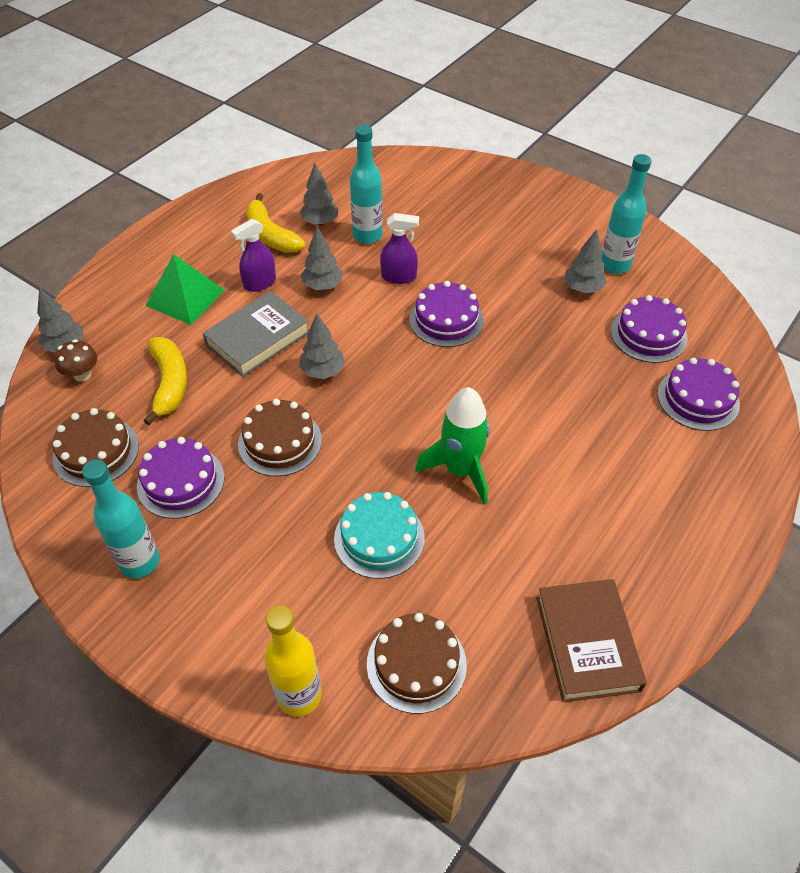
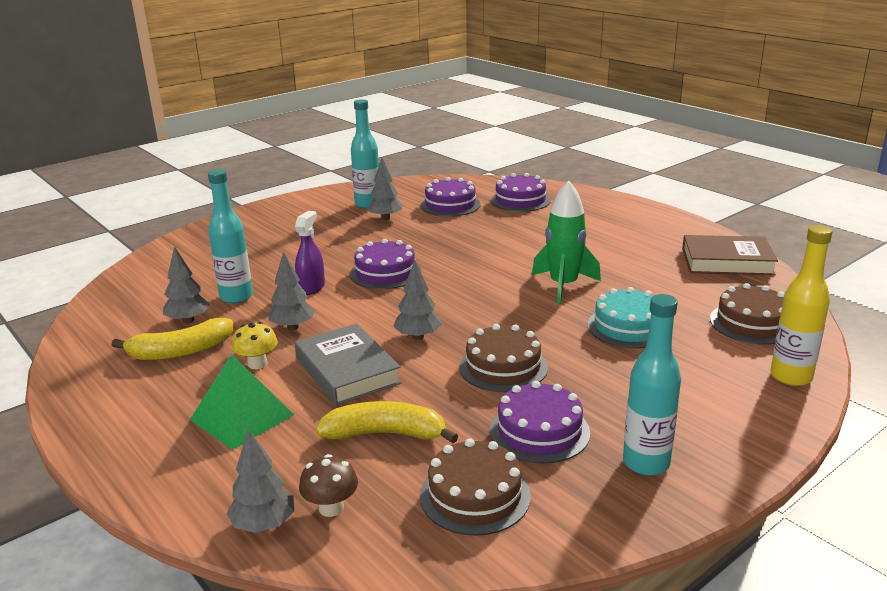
camera: 75 degrees left, 25 degrees down
(259, 283) = (257, 364): purple spray bottle -> yellow mushroom

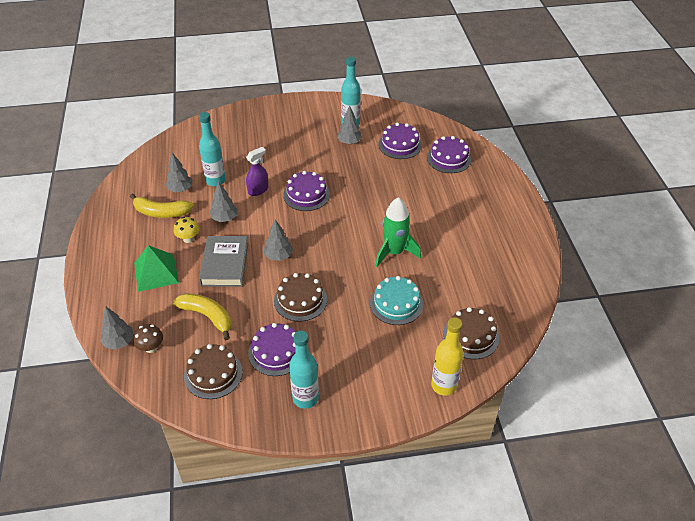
camera: 30 degrees right, 20 degrees up
(727, 261) = (518, 278): brown book -> none

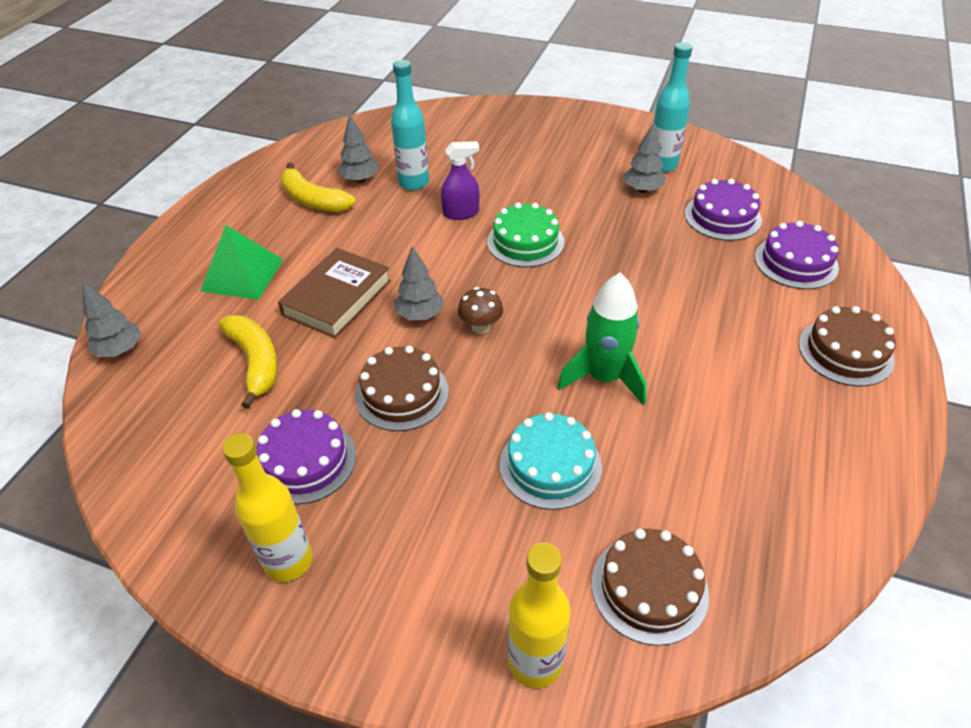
camera: 30 degrees right, 0 degrees up
(151, 347) = (150, 375): brown mushroom -> brown mushroom (481, 326)
(188, 239) = (319, 245): yellow mushroom -> none
(213, 374) = (193, 452): brown cake -> brown cake (845, 352)
(224, 218) = (386, 235): grey tree -> none
(224, 264) = (337, 298): grey book -> brown book
(305, 398) = (288, 561): turquoise bottle -> yellow bottle
(306, 195) = (525, 242): purple cake -> green cake

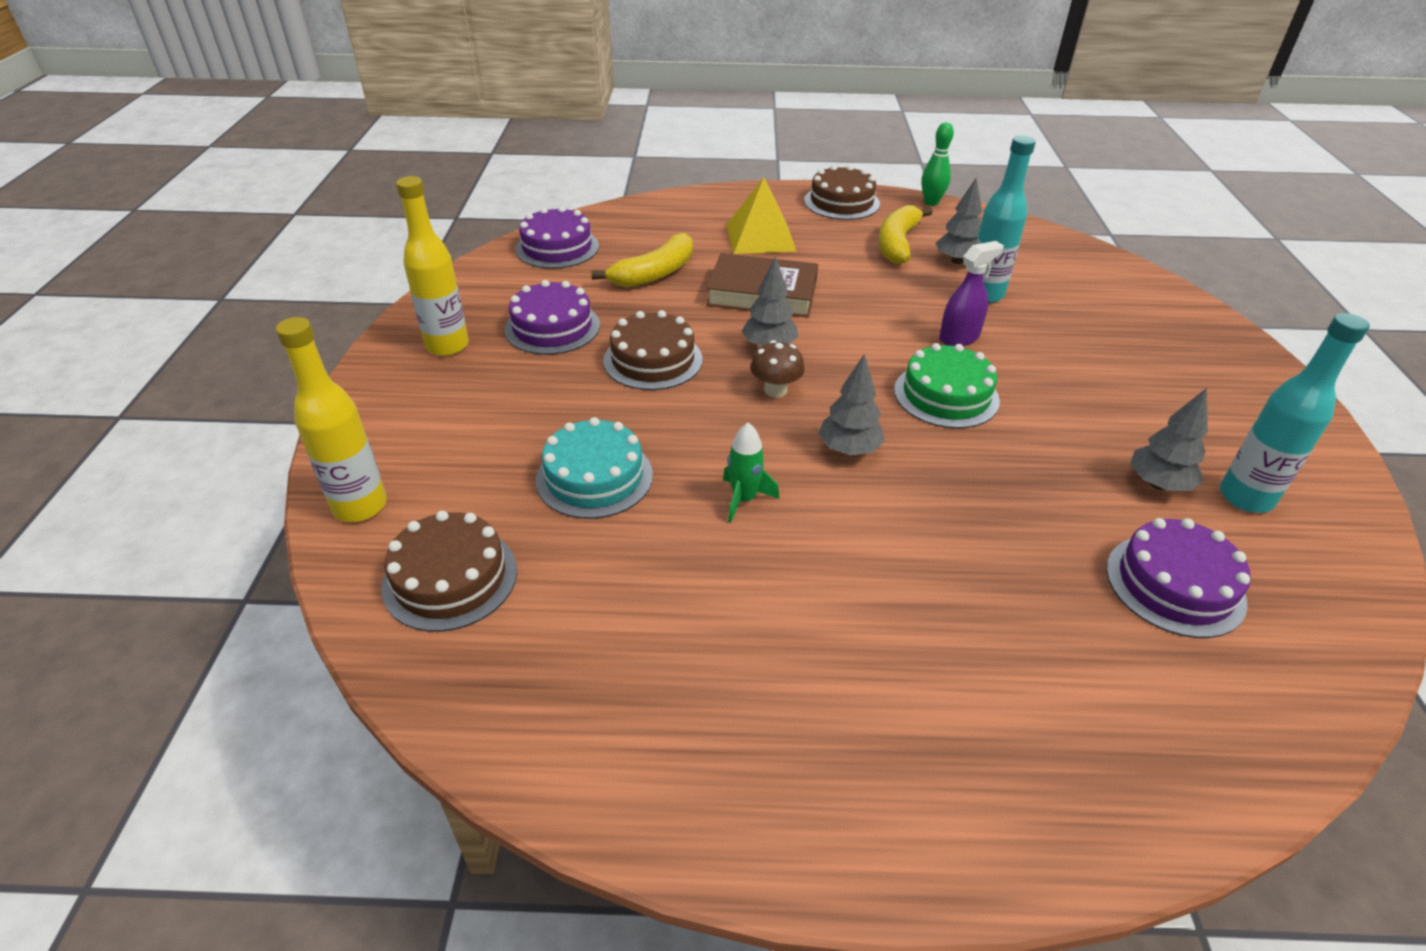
camera: 70 degrees right, 5 degrees down
(120, 350) = (638, 212): grey tree -> grey tree (849, 449)
(242, 275) = (760, 237): green pyramid -> yellow pyramid
(262, 162) = (931, 202): none -> green bowling pin
(461, 213) = (959, 337): purple spray bottle -> purple spray bottle turned 90 degrees counterclockwise
(604, 377) = (744, 499): green rocket -> green rocket, size x0.56
(796, 262) = (1132, 694): purple cake -> purple cake (557, 248)
(845, 352) = (941, 774): brown cake -> brown cake (841, 202)

